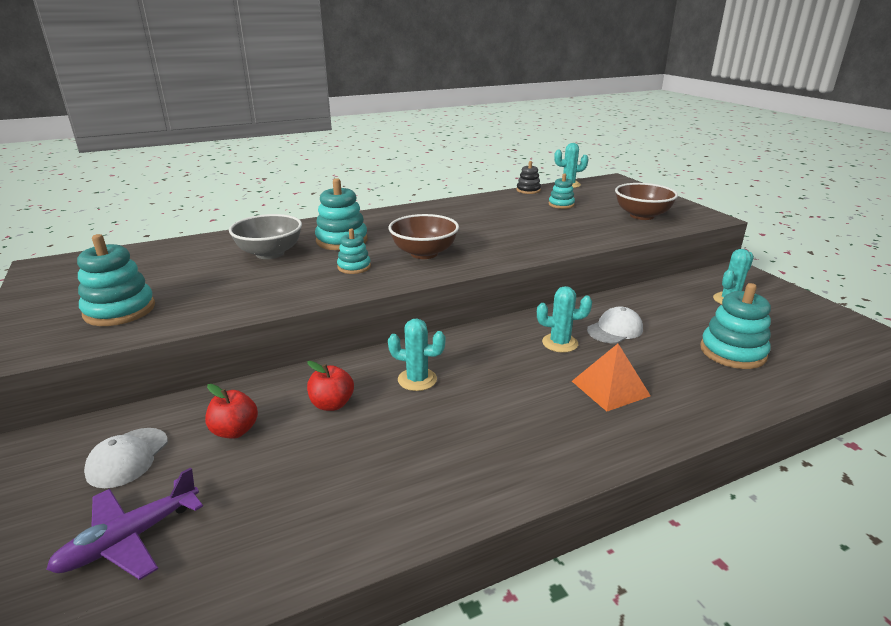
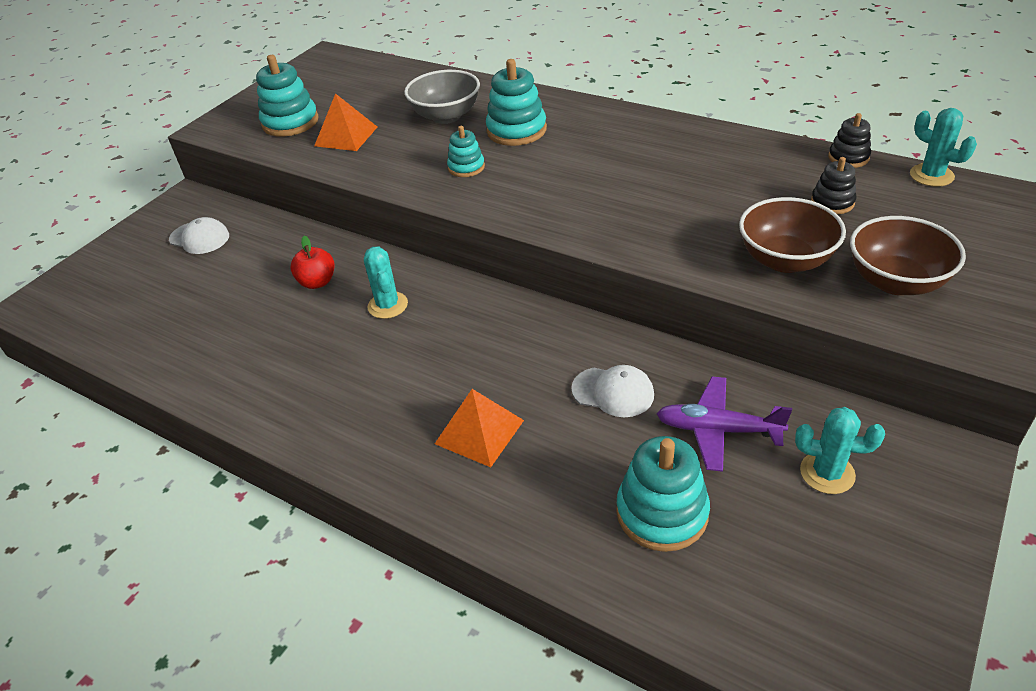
camera: 60 degrees right, 15 degrees up
(127, 457) = (199, 238): white cap -> white cap turned 135 degrees counterclockwise
(129, 539) = (135, 287): purple plane -> purple plane (717, 430)
(207, 294) = (346, 136): none -> orange pyramid
(235, 431) = (254, 260): red apple -> none
(424, 253) = (542, 185): brown bowl -> brown bowl (785, 260)
(560, 343) = (538, 362): turquoise cactus -> none
(561, 204) = (832, 202): turquoise stacking toy -> black stacking toy

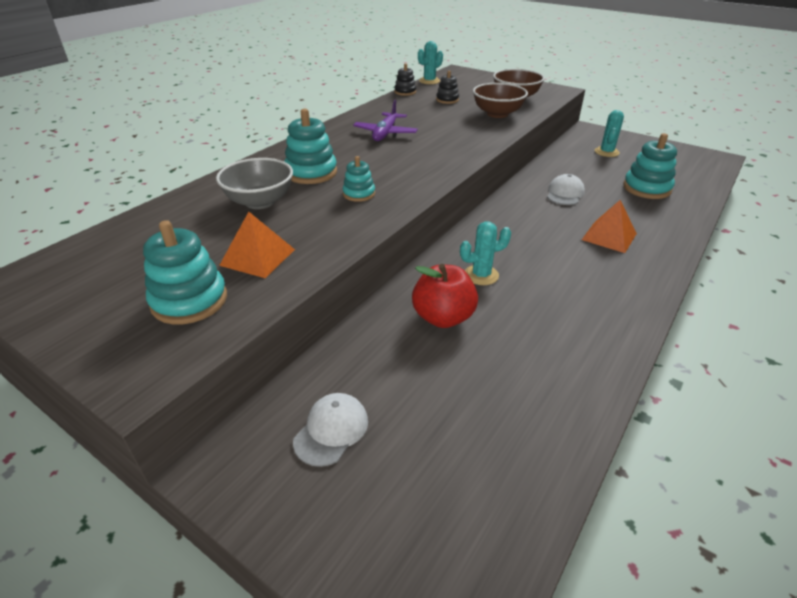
camera: 90 degrees left, 5 degrees down
(317, 282) = (443, 317): red apple -> red apple, size x1.52
(717, 430) = (586, 170): purple plane -> purple plane (385, 133)

